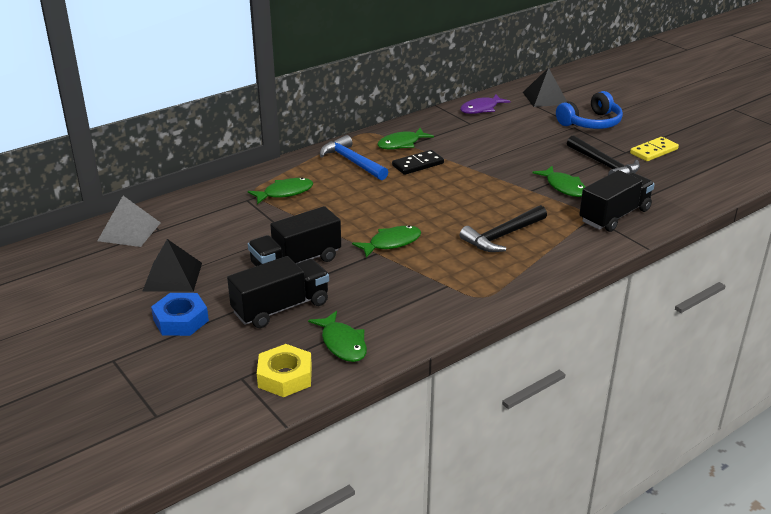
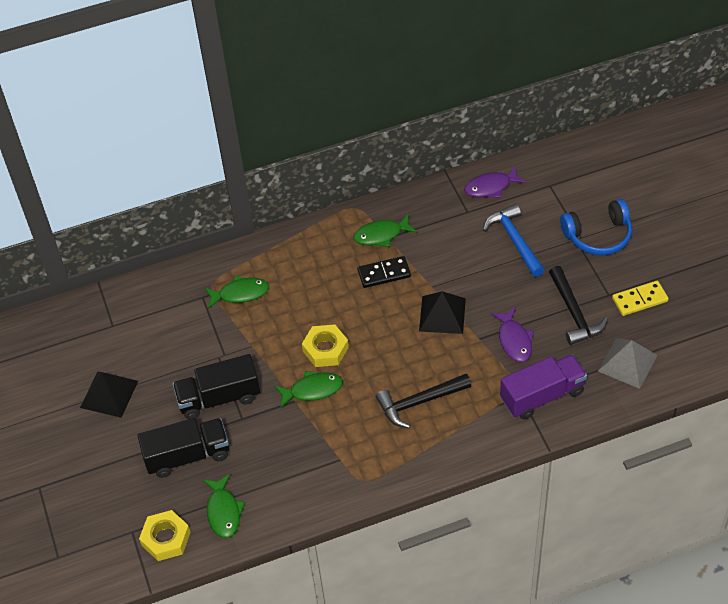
camera: 20 degrees right, 20 degrees up
(129, 231) = (86, 323): grey pyramid -> grey pyramid (627, 363)
(181, 320) = (102, 452): blue nut -> none
(352, 162) = (321, 256): blue hammer -> blue hammer (514, 240)
(389, 216) = (325, 349): none -> yellow nut
(545, 98) = (571, 179): black pyramid -> black pyramid (442, 314)
(564, 187) = (514, 340): green fish -> purple fish
(614, 216) = (542, 396): black truck -> purple truck

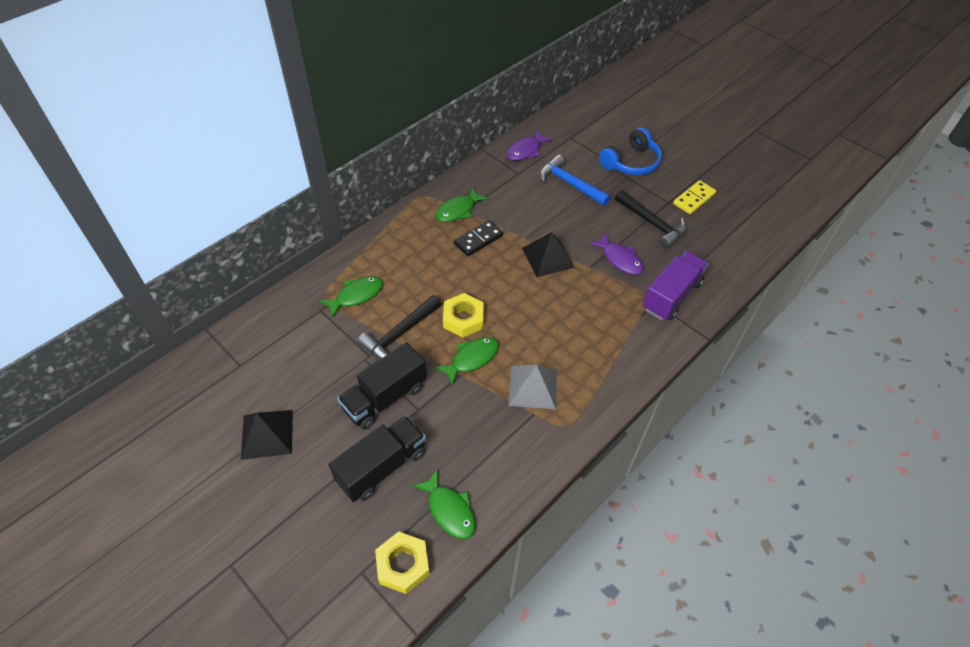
camera: 30 degrees left, 0 degrees up
(419, 402) = (574, 336): black hammer -> black hammer (400, 334)
(627, 363) = (718, 248): grey pyramid -> grey pyramid (533, 387)

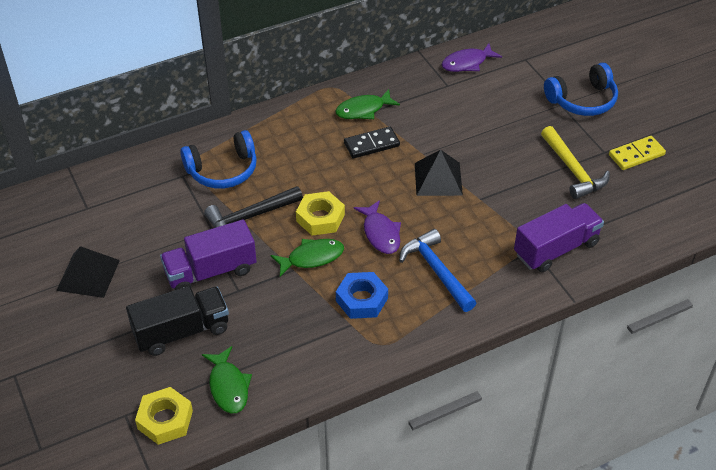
camera: 20 degrees right, 5 degrees down
(356, 295) = (223, 170): green fish -> blue headphones
(385, 397) = (210, 271): black truck -> purple truck
(533, 387) = (362, 299): grey pyramid -> blue nut
(570, 184) = (500, 108): blue hammer -> blue hammer (436, 271)
(620, 259) = (517, 198): purple fish -> purple fish (380, 233)
(652, 223) = (573, 170): black hammer -> yellow hammer

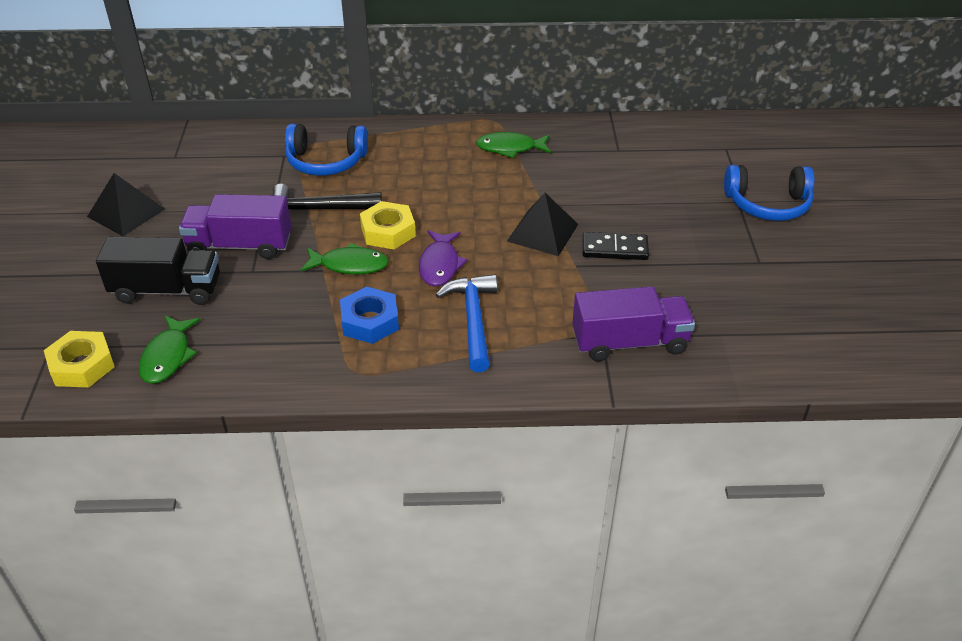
camera: 25 degrees right, 5 degrees down
(371, 144) = (494, 181): black domino -> black domino (614, 249)
(467, 63) = (655, 135): purple fish -> none
(573, 170) = (707, 269): yellow hammer -> none
(636, 155) = (798, 276): yellow domino -> none

